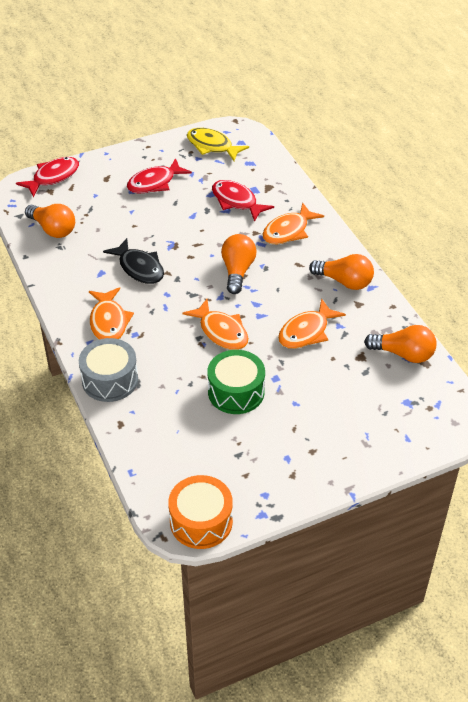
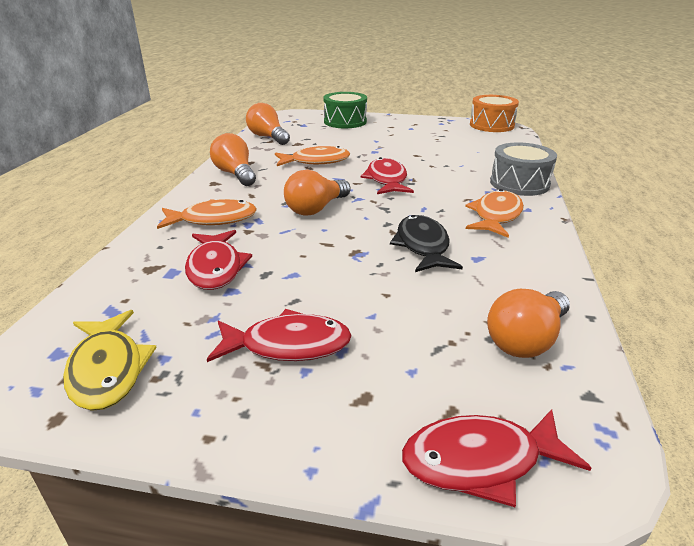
camera: 145 degrees left, 15 degrees down
(53, 229) = (526, 340): orange light bulb -> orange light bulb turned 120 degrees counterclockwise
(221, 331) = (386, 180): orange fish -> red fish
(236, 392) = (413, 153): green drum -> green drum (345, 122)

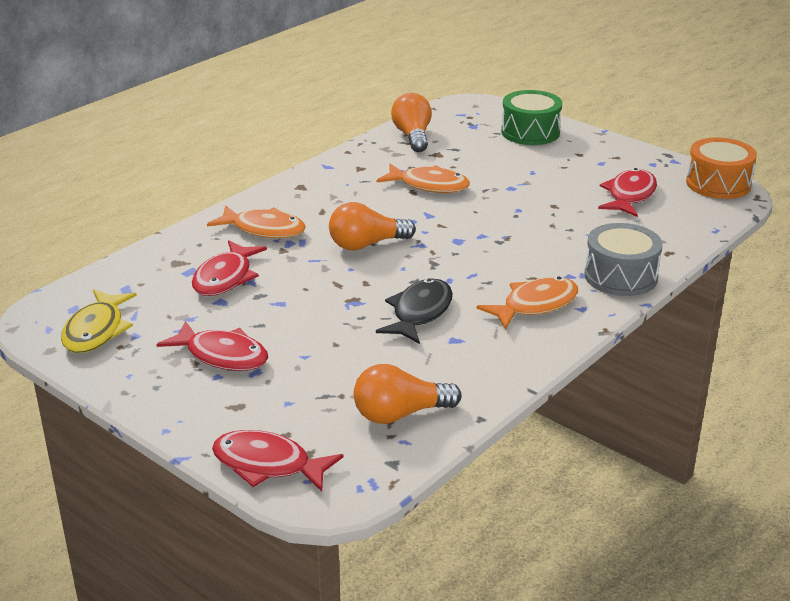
camera: 30 degrees right, 0 degrees up
(235, 174) = (330, 181): orange light bulb -> none
(386, 180) = (476, 230): red fish -> red fish (629, 195)

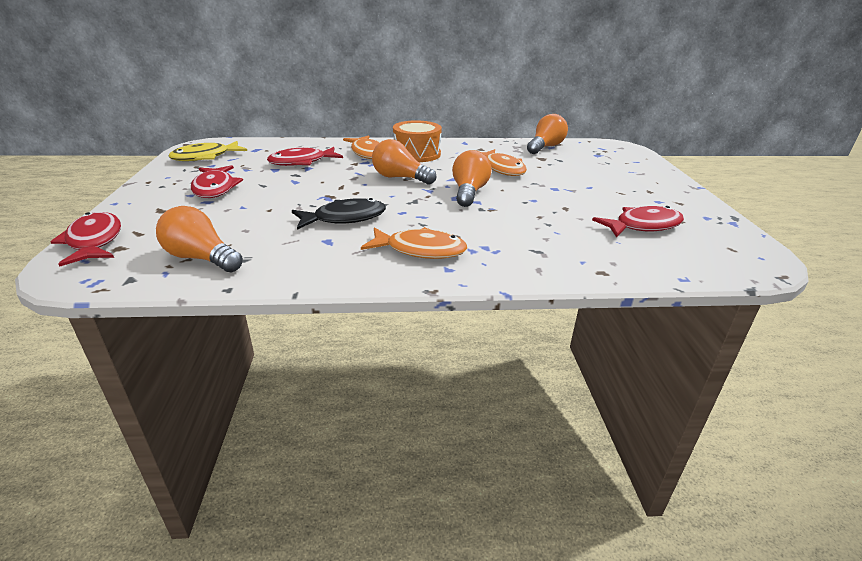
camera: 45 degrees right, 0 degrees up
(457, 229) = (469, 192): none -> orange light bulb
(530, 132) = (634, 169): green drum -> none
(620, 276) = (524, 266): grey drum -> none
(718, 184) = (752, 252): orange drum -> orange drum (417, 154)

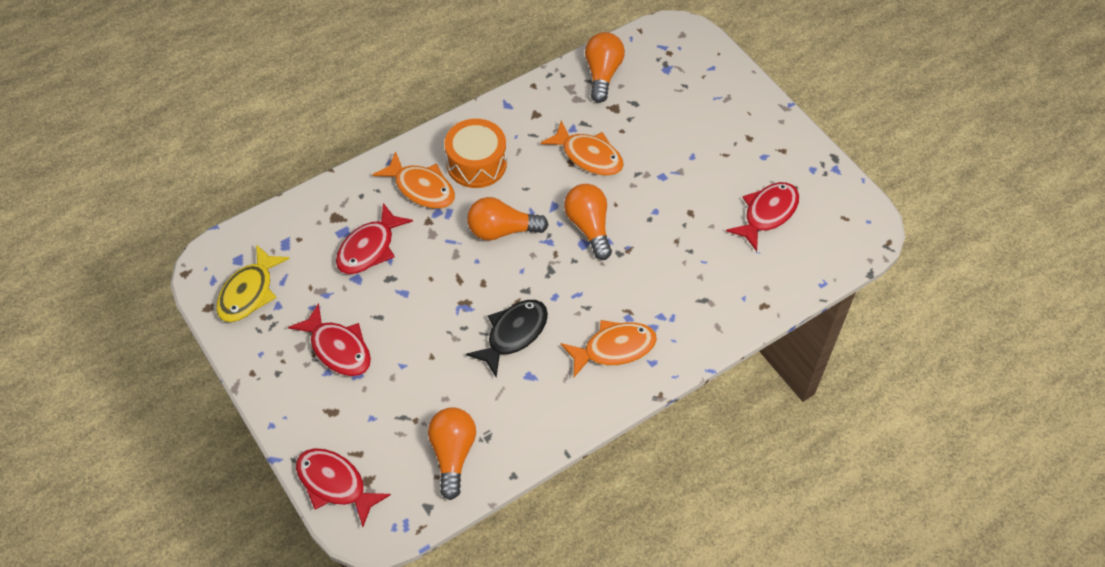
camera: 30 degrees left, 25 degrees up
(201, 258) = (452, 454): orange light bulb -> orange light bulb turned 90 degrees clockwise

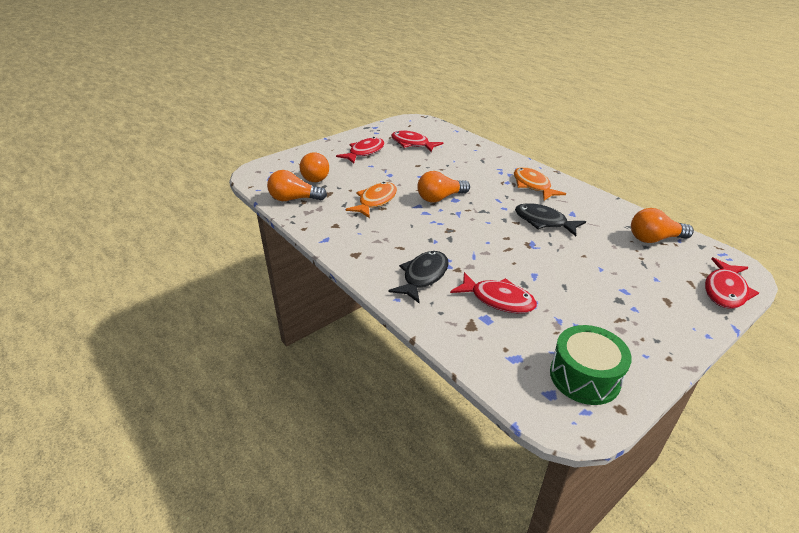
camera: 95 degrees left, 20 degrees down
(249, 292) = (584, 377): yellow fish -> green drum
(338, 348) = (608, 305): red fish -> red fish (364, 152)
(421, 188) = (423, 276): orange fish -> black fish
(476, 163) = (391, 249): orange drum -> none
(502, 230) = (455, 233): orange light bulb -> orange light bulb (315, 176)

